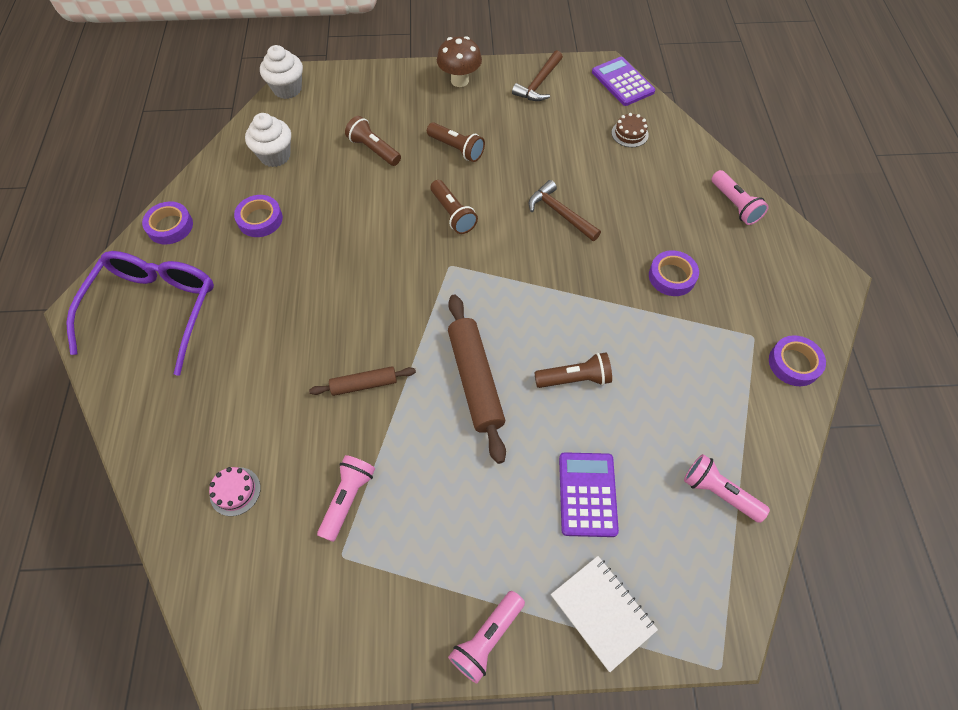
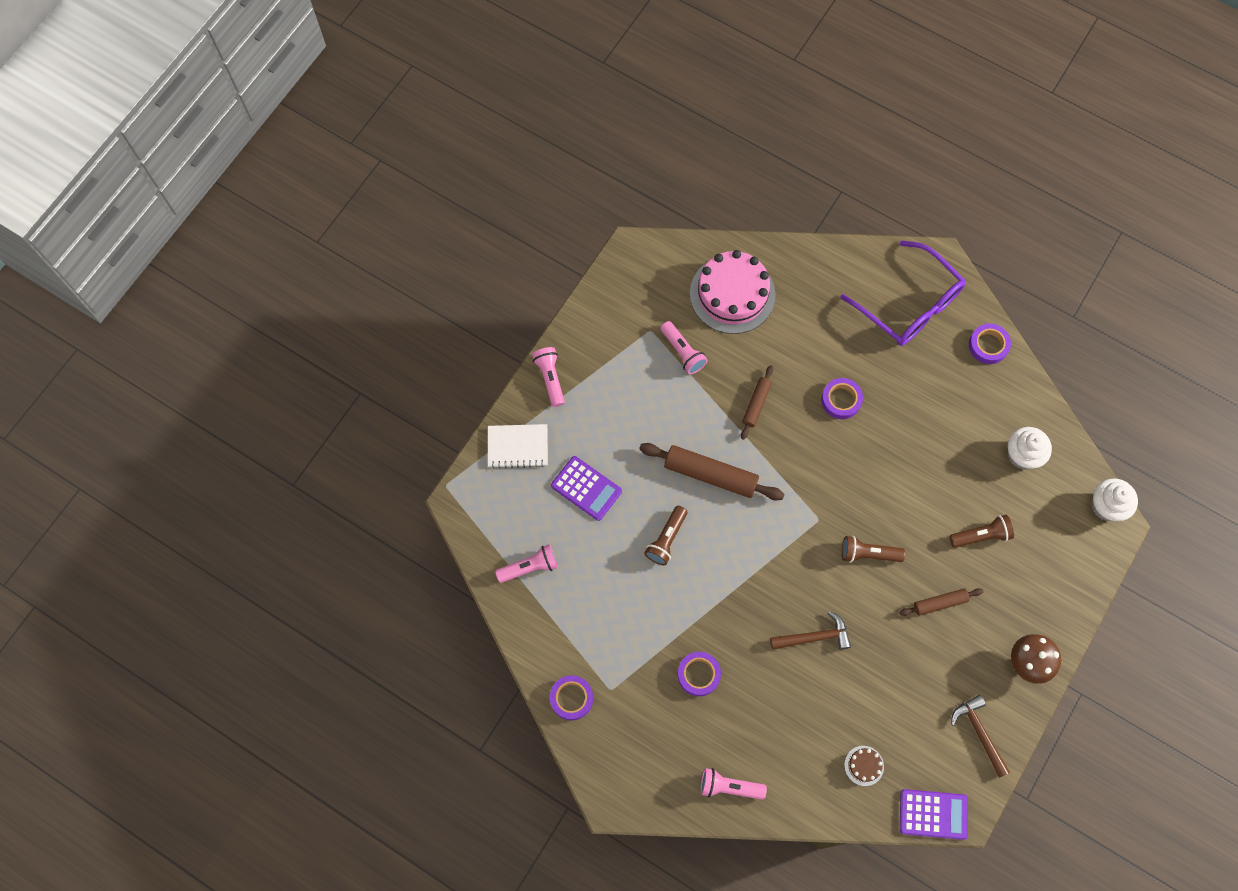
camera: 125 degrees right, 10 degrees up
(235, 491) = (732, 294): pink cake -> pink cake, size x2.43
(260, 219) = (955, 410): purple tape -> purple tape (841, 400)
(456, 149) = (940, 603): brown flashlight -> brown rolling pin

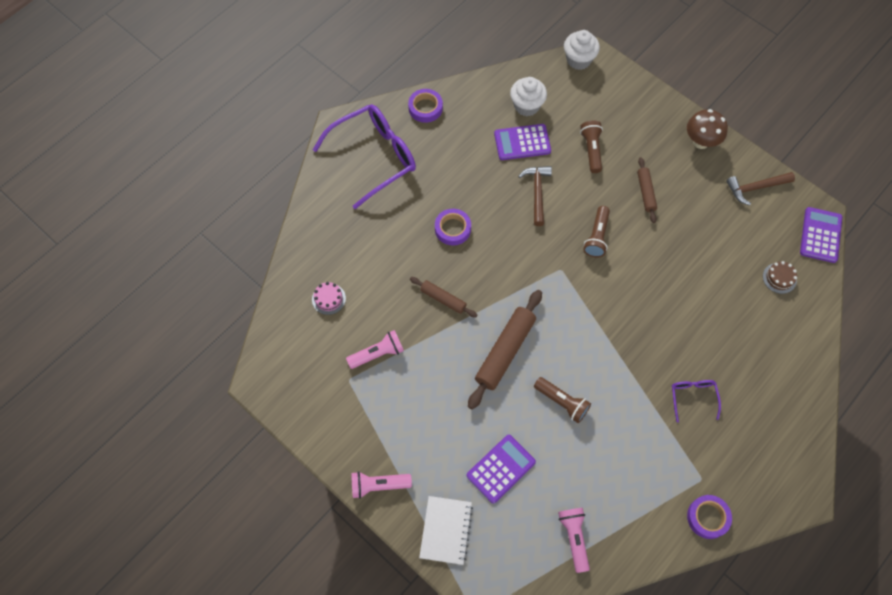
camera: 80 degrees left, 5 degrees down
(698, 674) = (693, 397): purple tape -> purple glasses
(729, 787) = (795, 390): pink flashlight -> none
(732, 294) = (328, 299): pink cake -> pink cake, size x0.41
(814, 637) = (666, 294): brown hammer -> brown hammer (537, 193)
(970, 457) = (522, 142): none -> purple calculator

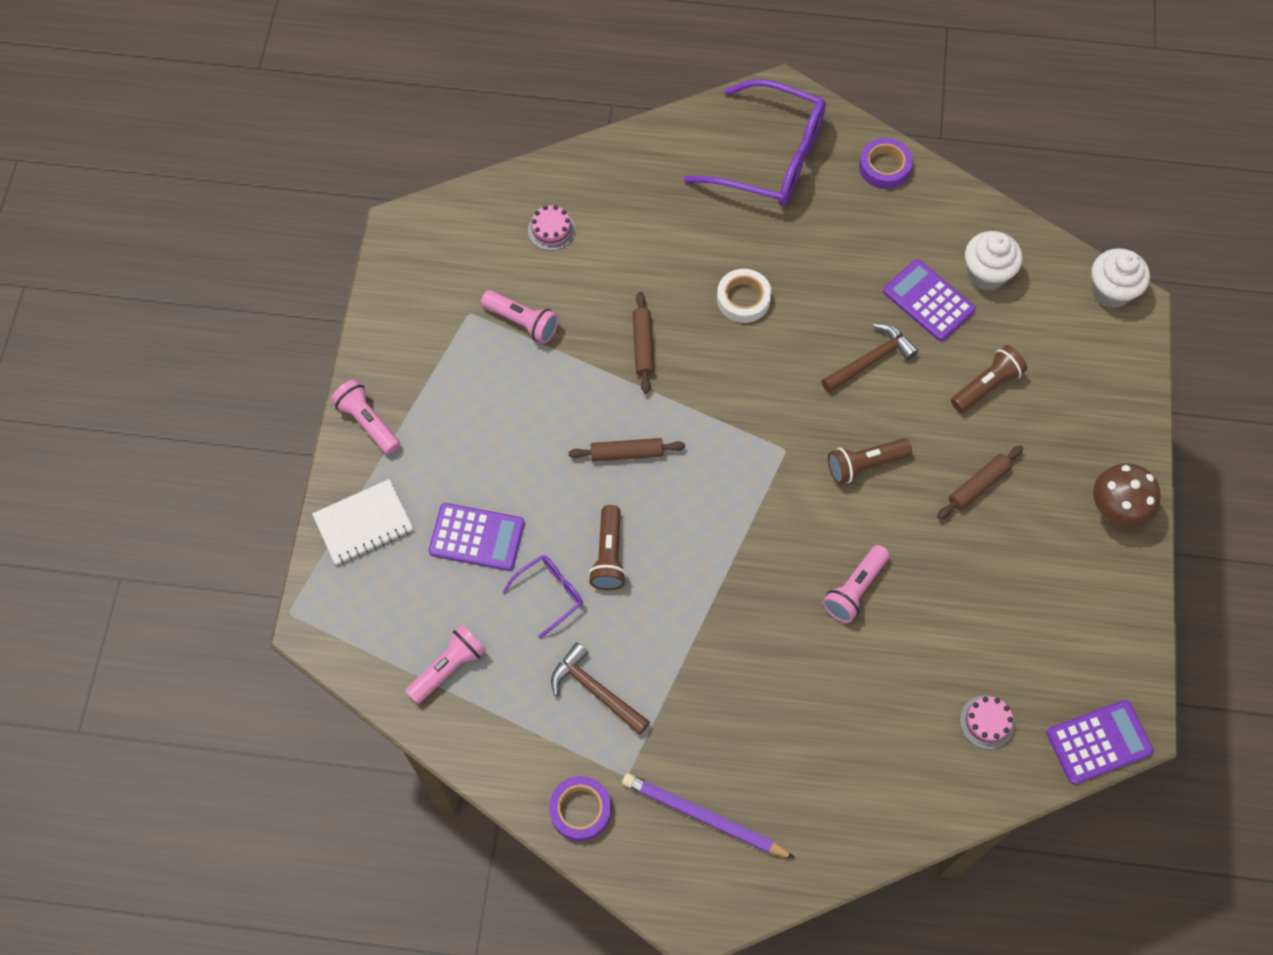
camera: 55 degrees right, 0 degrees up
(452, 229) = (743, 299): purple tape -> white tape
(505, 351) = (627, 453): brown rolling pin -> brown rolling pin, size x0.56
(666, 290) = (855, 589): none -> pink flashlight
(693, 397) = (729, 704): purple glasses -> purple glasses (550, 593)
(750, 453) = (704, 817): none -> purple pencil
(755, 188) = (1102, 618): brown hammer -> brown hammer (595, 690)
(779, 278) = (987, 722): brown cake -> pink cake

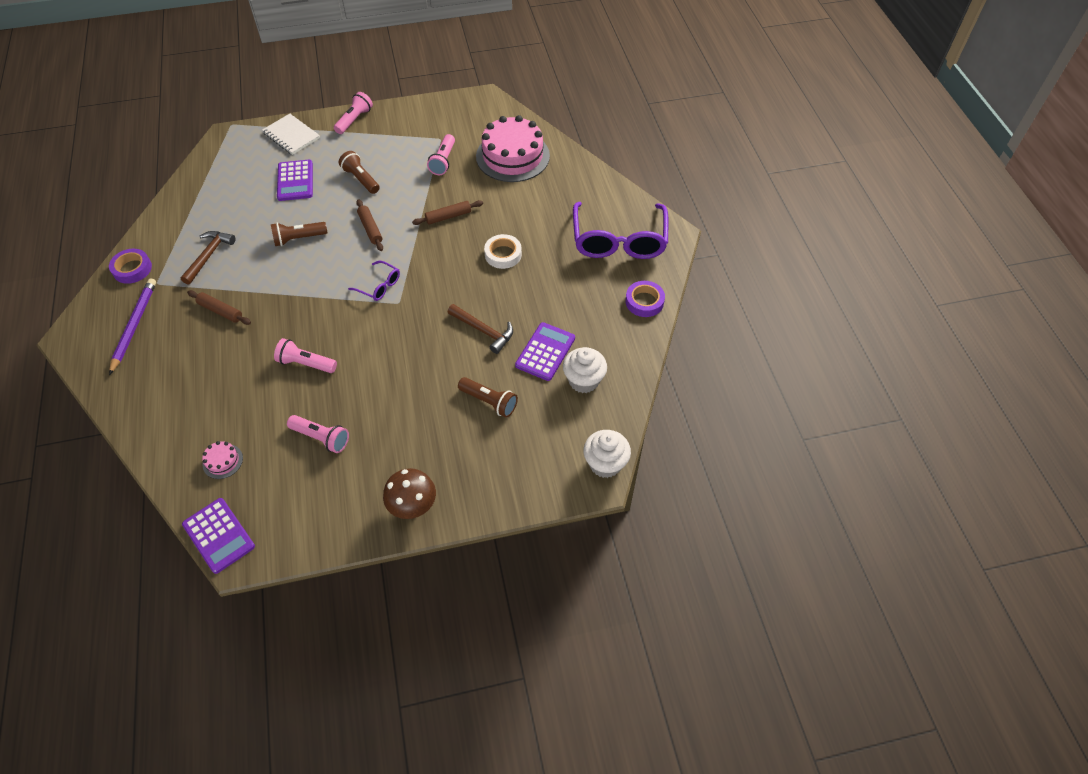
camera: 70 degrees right, 10 degrees down
(448, 668) = (211, 191): pink flashlight -> pink flashlight (321, 438)
(550, 593) = (267, 220): purple glasses -> purple glasses (379, 286)
(551, 230) = (512, 156): pink cake -> pink cake, size x2.43
(865, 465) = (401, 347): brown flashlight -> brown flashlight (361, 179)
(978, 485) = (406, 415): brown rolling pin -> brown rolling pin (220, 311)

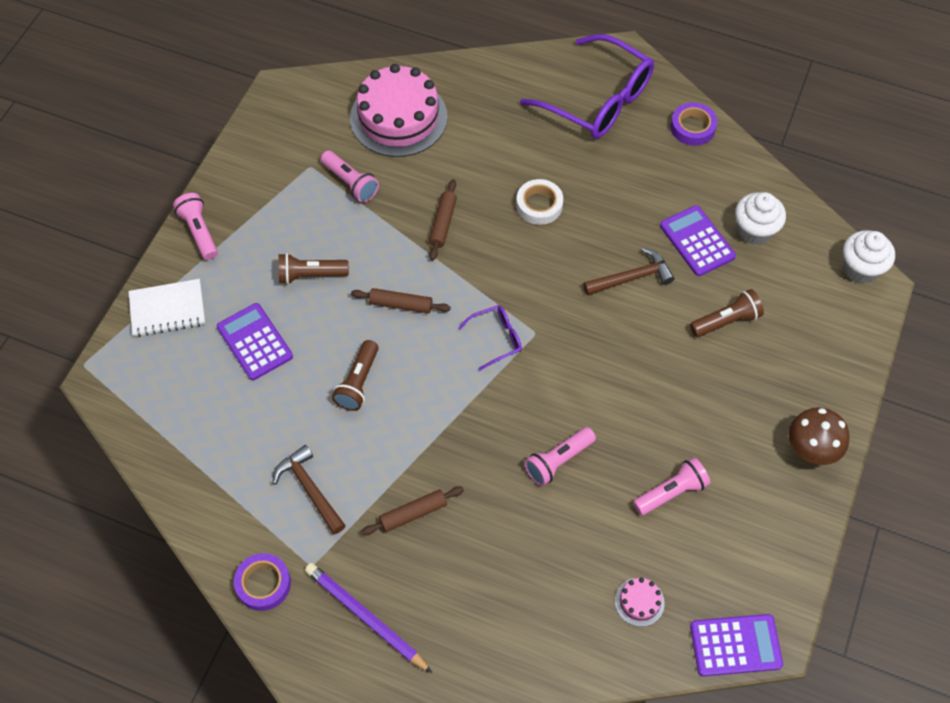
camera: 55 degrees left, 5 degrees up
(295, 181) = (255, 342): purple calculator -> purple calculator turned 150 degrees counterclockwise

